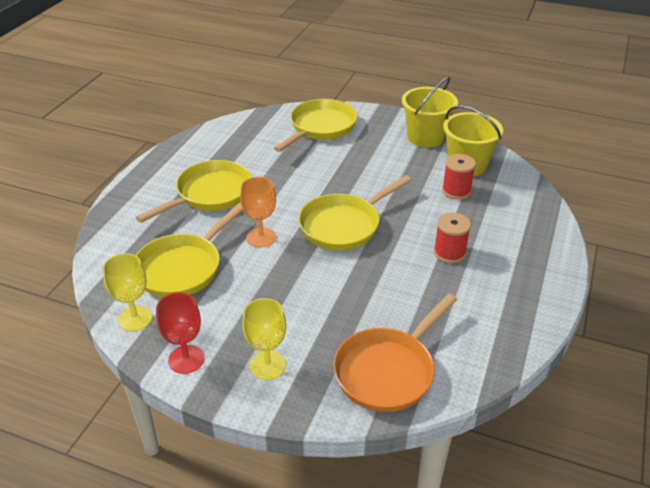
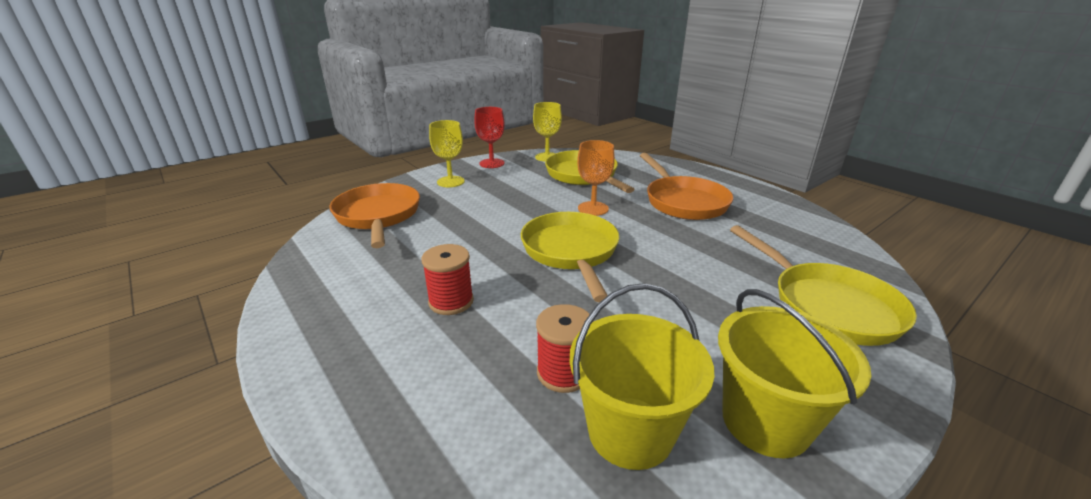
camera: 120 degrees right, 10 degrees down
(210, 194) = (683, 201): yellow pan -> orange pan

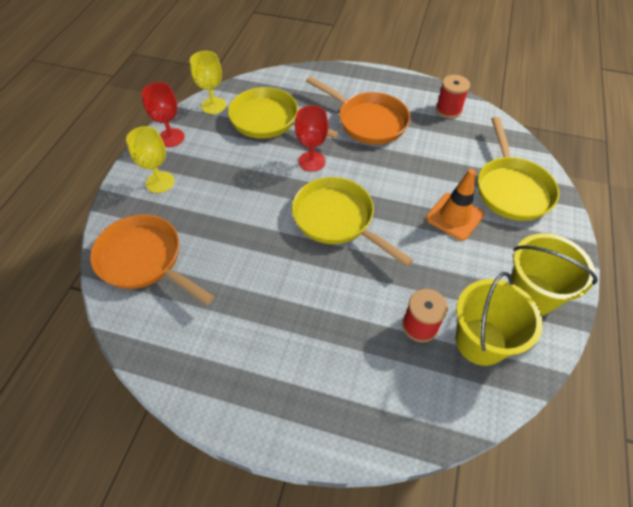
camera: 35 degrees left, 25 degrees up
(451, 301) = (302, 313): red spool -> red spool (448, 110)
(593, 208) = (312, 161): orange goblet -> red goblet
(715, 299) = (454, 216): none -> orange traffic cone
(827, 305) = (511, 189): yellow pan -> yellow pan turned 60 degrees clockwise

